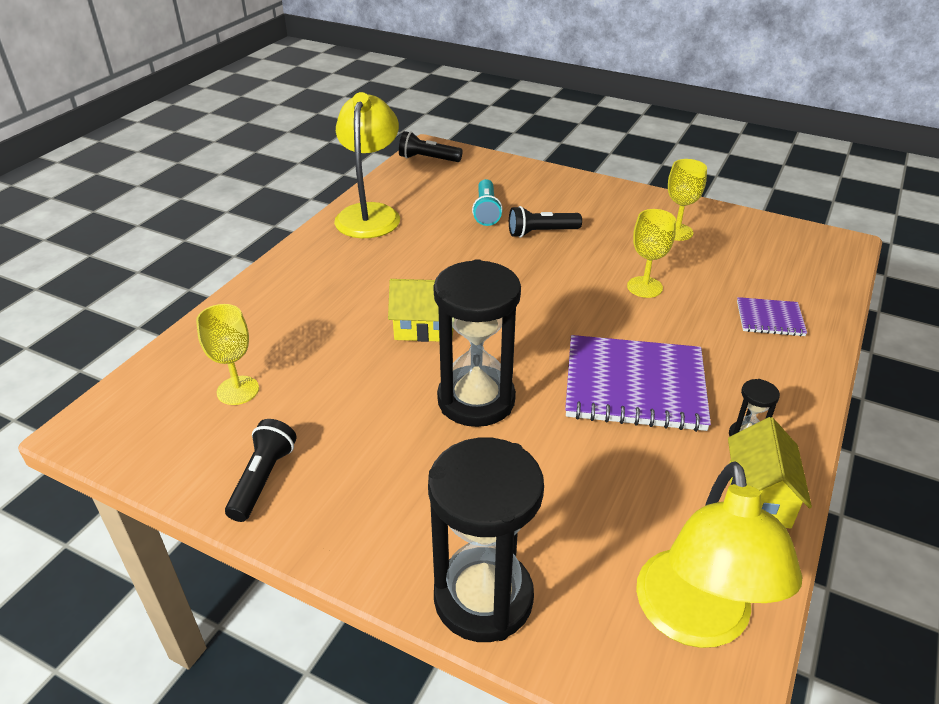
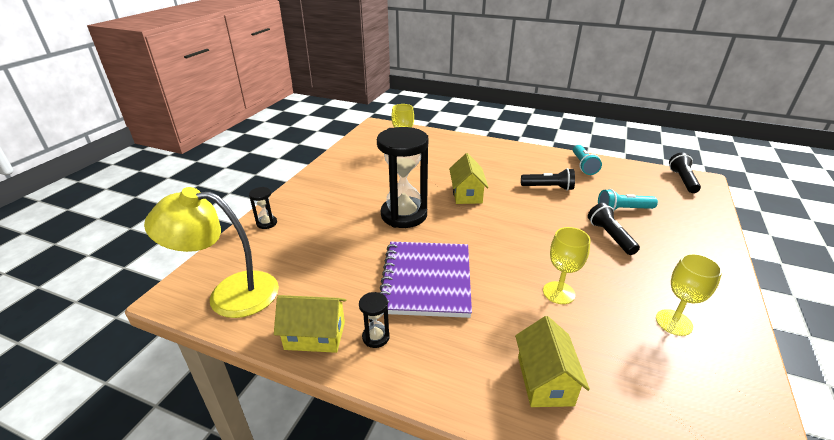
camera: 85 degrees right, 5 degrees down
(263, 479) = (346, 163): black flashlight -> black flashlight (548, 187)
(370, 214) = (583, 166): yellow lamp -> turquoise flashlight
(483, 598) = (267, 223): black hourglass -> black hourglass, size x0.42
(770, 319) = (544, 380): purple notebook -> yellow house

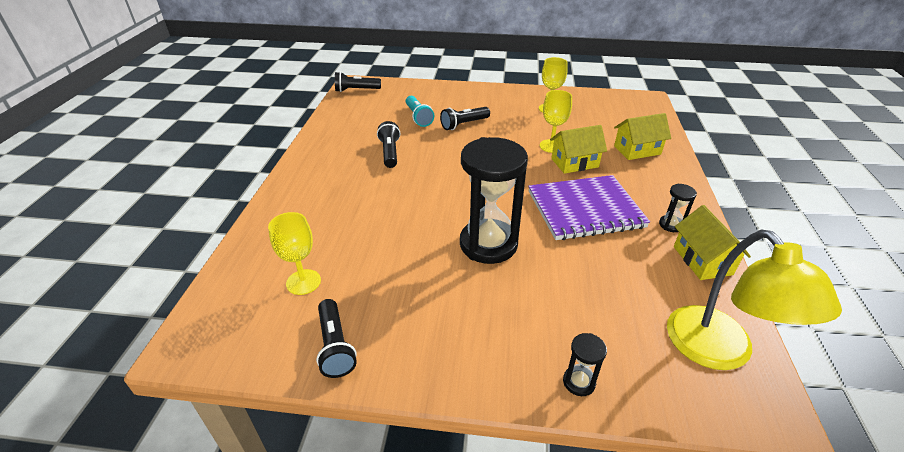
camera: 105 degrees left, 5 degrees up
(351, 156) = (335, 346): none -> black flashlight
(467, 194) = (422, 203): yellow house -> yellow house (574, 163)
(583, 166) = (335, 133): turquoise flashlight -> none

